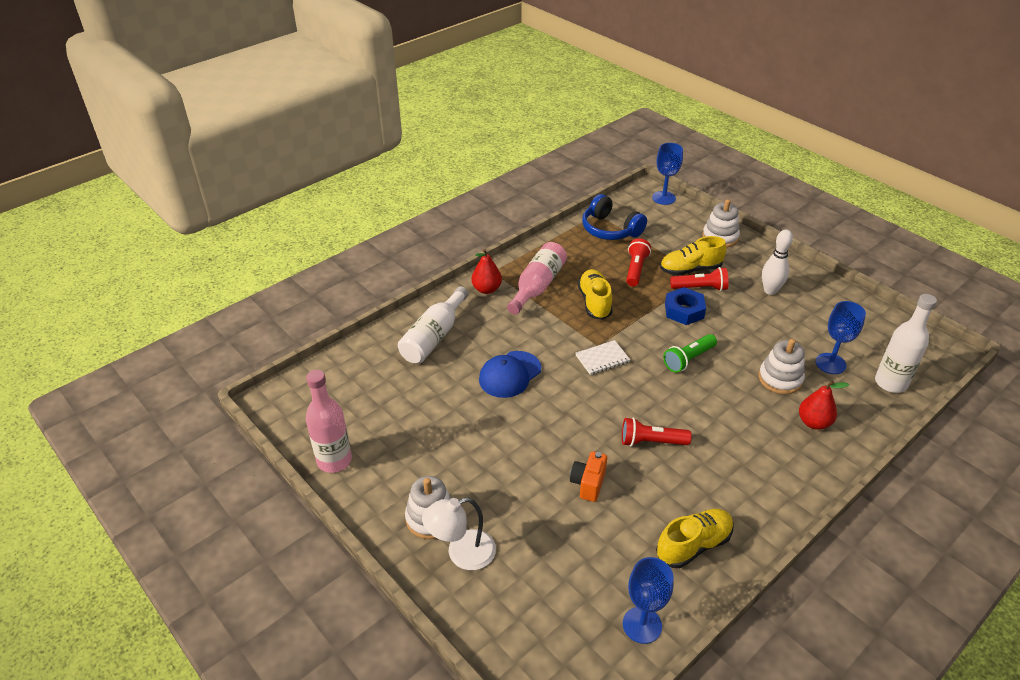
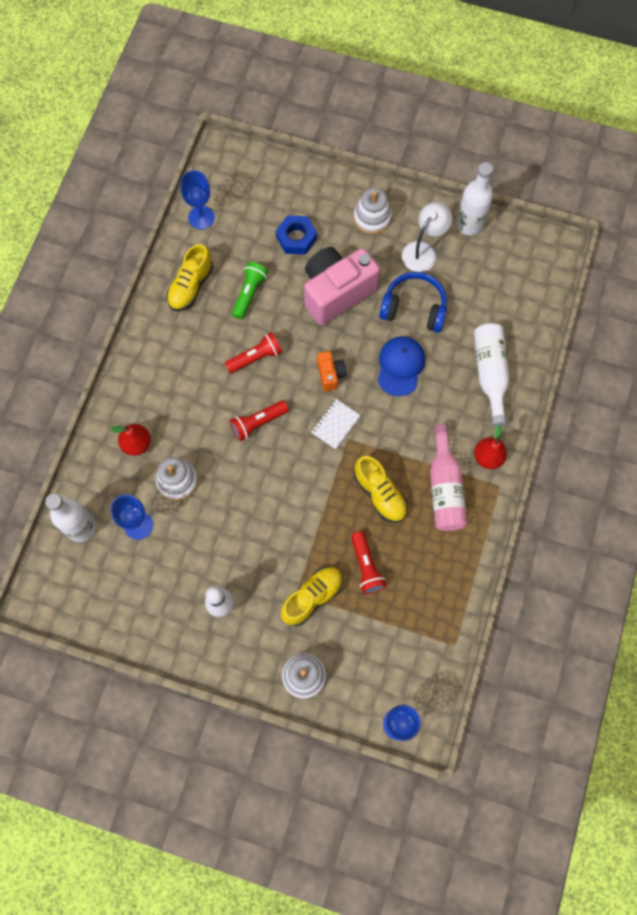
camera: 150 degrees right, 30 degrees up
(334, 460) = (469, 224): pink bottle -> white bottle
(461, 553) = (335, 205): white lamp -> white lamp (423, 251)
(527, 461) = (336, 292): none -> pink camera
(588, 484) = (283, 297): orange camera -> orange camera (330, 375)
(610, 229) = (425, 623): blue headphones -> blue headphones (414, 308)
(684, 311) = (293, 527): blue nut -> blue nut (296, 238)
(688, 359) = (263, 463): green flashlight -> green flashlight (249, 293)
(700, 288) = (291, 572): red flashlight -> red flashlight (258, 423)

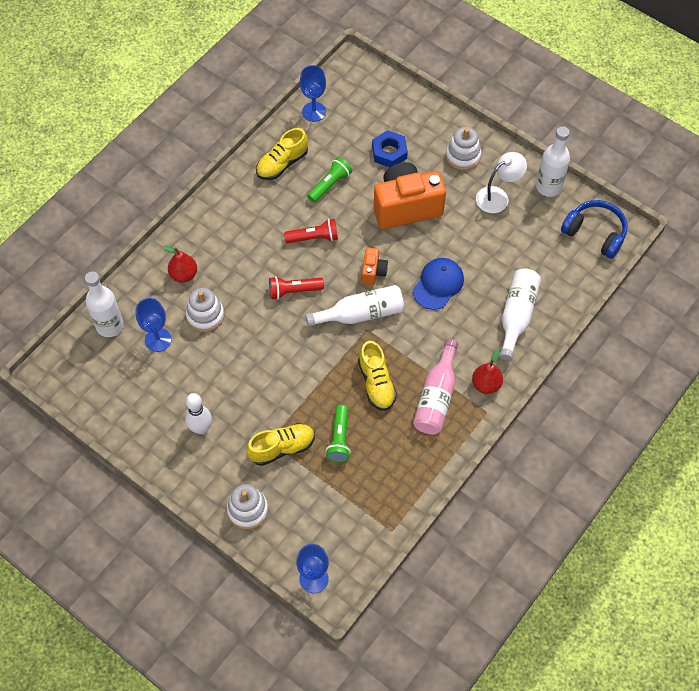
camera: 20 degrees right, 10 degrees down
(335, 424) = (361, 314): white notebook -> white bottle
(336, 292) = (406, 207): pink camera -> orange camera
(366, 567) = (339, 439): red flashlight -> green flashlight
(414, 308) = (470, 241): blue headphones -> blue headphones (595, 233)

